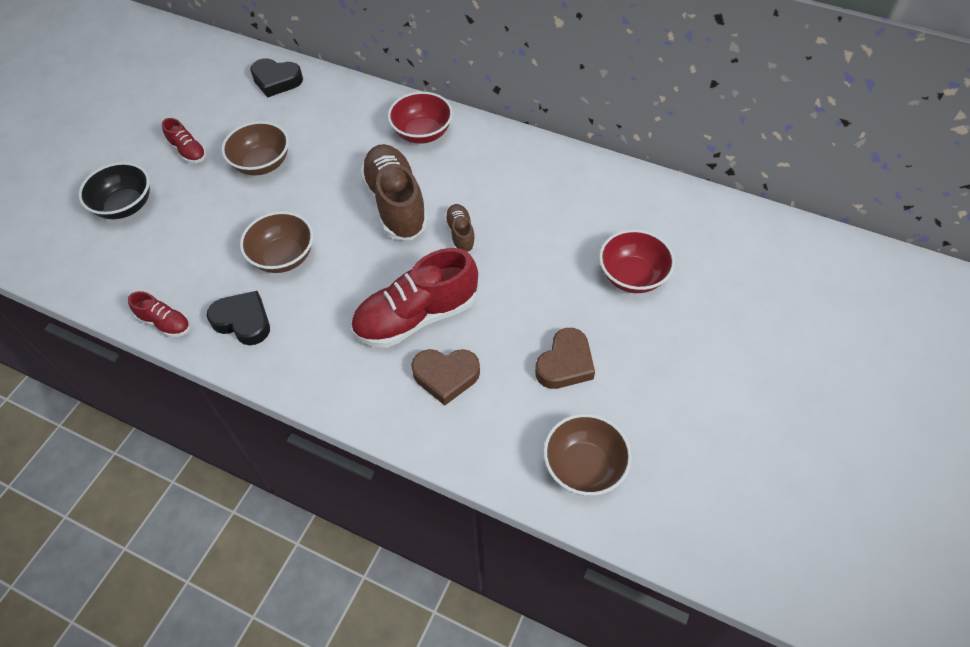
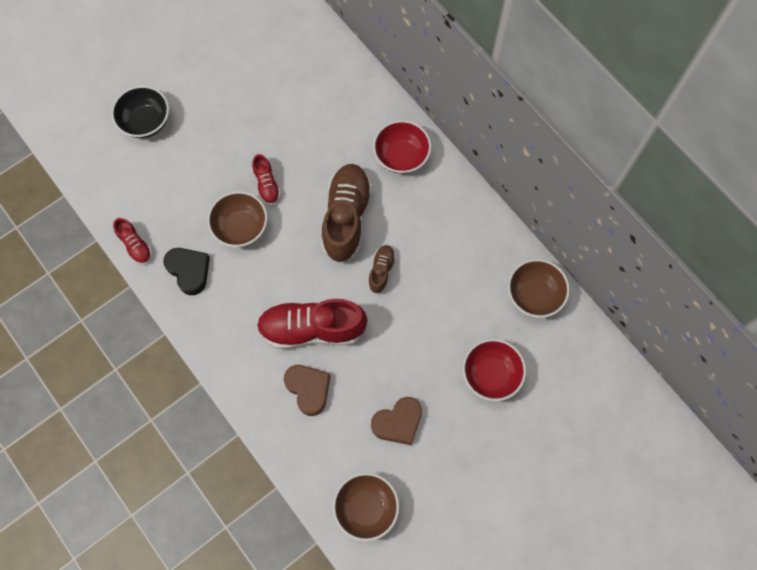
camera: 25 degrees right, 15 degrees up
(188, 151) = (212, 89): red shoe -> red shoe (267, 185)
(262, 164) = (262, 128): brown bowl -> brown bowl (534, 295)
(276, 81) = (310, 44): black heart -> none
(446, 376) = (308, 389): brown heart -> brown heart turned 150 degrees counterclockwise

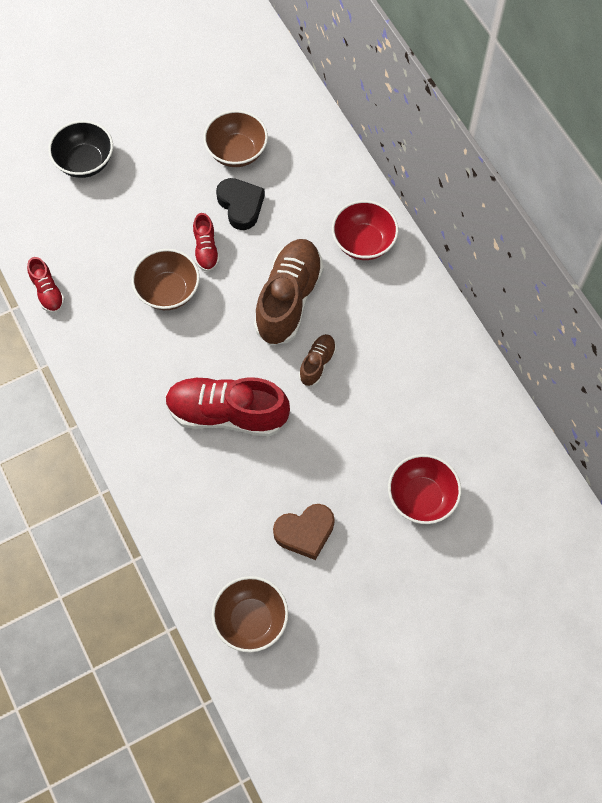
camera: 10 degrees right, 5 degrees down
(189, 271) = (101, 329): black heart -> black heart (241, 205)
(308, 389) = (210, 478): brown heart -> none
(534, 295) = (488, 418): brown bowl -> brown bowl (237, 152)

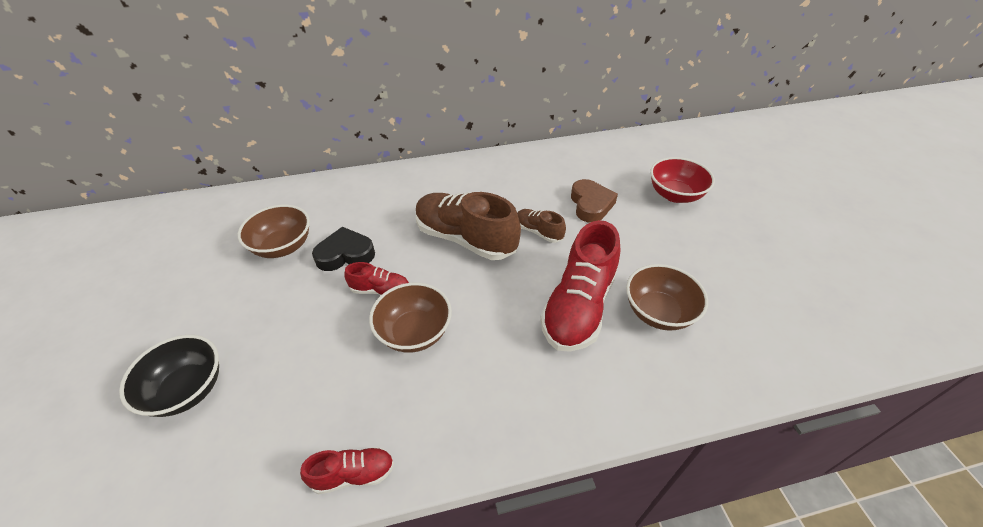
camera: 75 degrees left, 20 degrees down
(251, 620) = (814, 328): brown bowl -> brown bowl (658, 312)
(305, 532) = (712, 270): brown heart -> brown heart (591, 204)
(363, 242) = (430, 184): red bowl -> none

